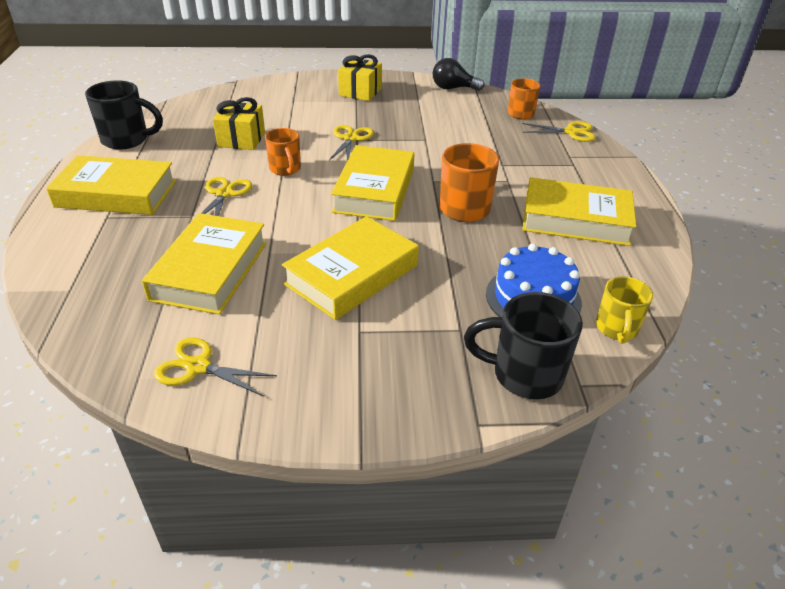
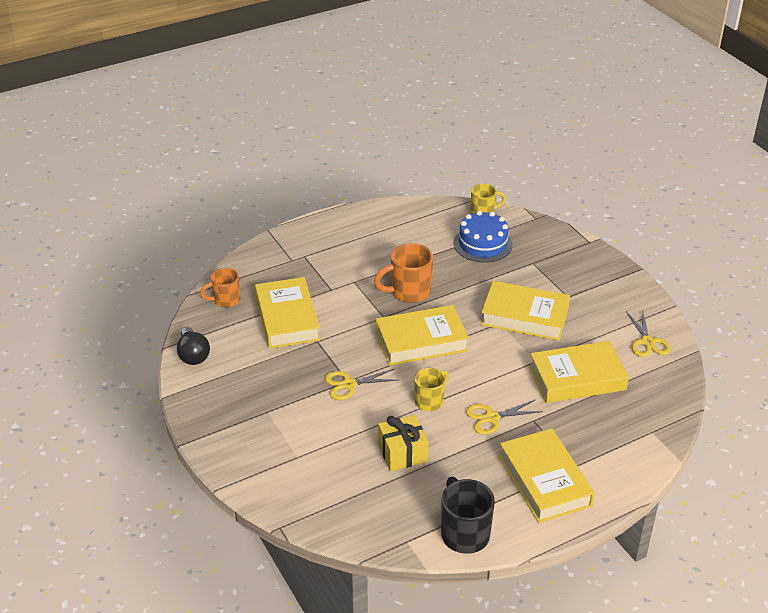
camera: 115 degrees left, 0 degrees up
(285, 169) = (430, 401): orange mug -> yellow mug
(360, 92) = (243, 416): yellow gift -> none
(524, 375) = (545, 235): black mug -> none
(571, 132) = (246, 266): yellow scissors -> none
(575, 219) = (384, 243): yellow book -> yellow book (287, 318)

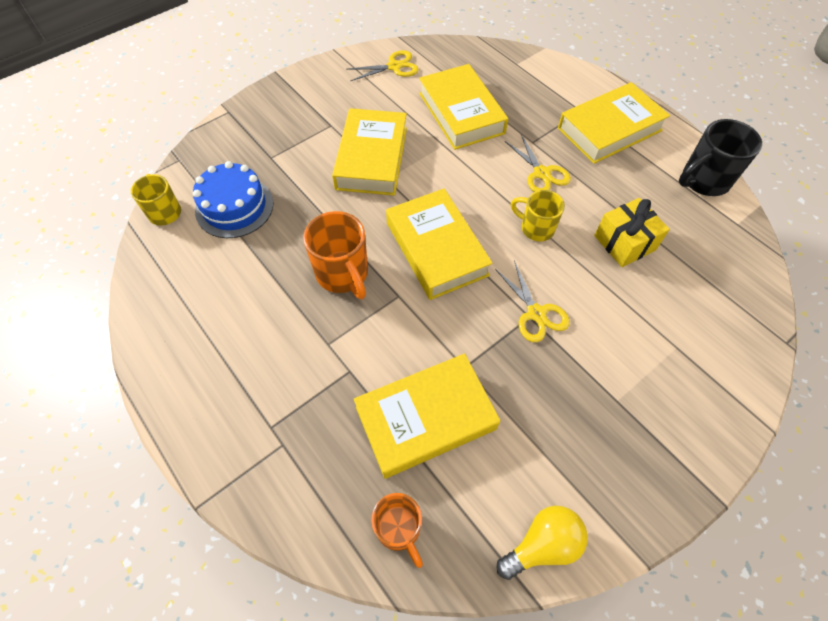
camera: 100 degrees left, 20 degrees up
(193, 355) = (542, 544): black light bulb -> yellow light bulb

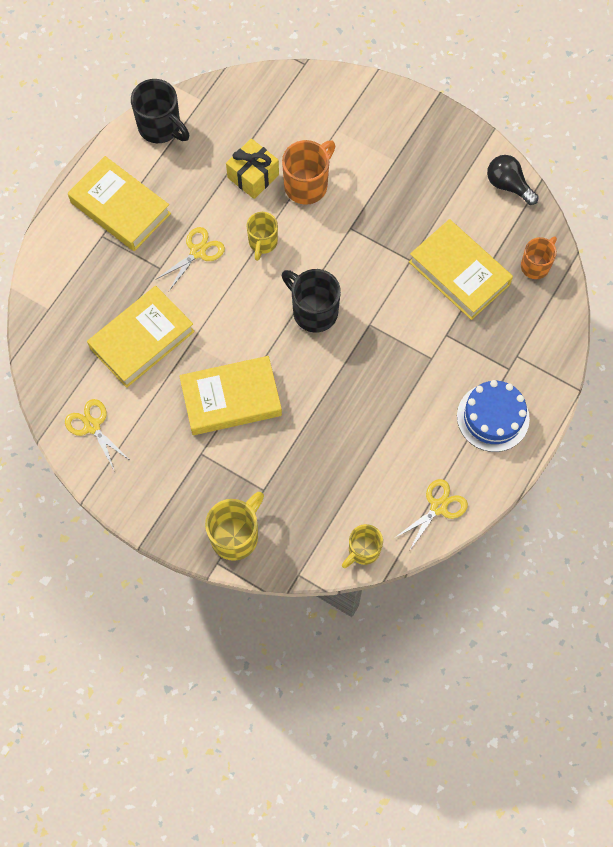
camera: 110 degrees left, 10 degrees up
(234, 207) = (333, 492): blue cake -> blue cake (493, 417)
(243, 128) = (236, 535): none -> yellow mug
(343, 274) = (366, 372): orange mug -> orange mug (307, 185)
(436, 249) = (313, 311): yellow book -> black mug
(536, 313) = (345, 224): yellow scissors -> yellow scissors (438, 507)
(542, 544) = (508, 185): yellow light bulb -> black light bulb

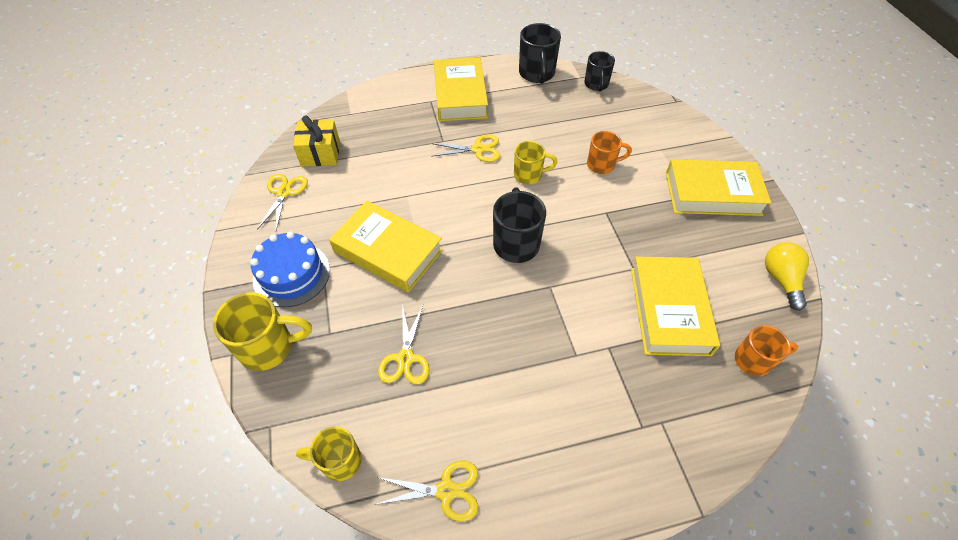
camera: 45 degrees right, 15 degrees down
(142, 340) = (379, 170): yellow book -> yellow book (712, 193)
(223, 98) = (596, 85): none -> black mug
(253, 176) = (567, 135): yellow gift -> yellow gift (320, 153)
(262, 242) = (529, 175): yellow mug -> yellow mug turned 150 degrees counterclockwise
(307, 185) = (602, 165): orange mug -> orange mug, size x0.66
(331, 459) = (405, 358): none -> yellow scissors
(493, 417) = (583, 456): blue cake -> blue cake (291, 274)
(508, 185) = (781, 279): black light bulb -> yellow light bulb

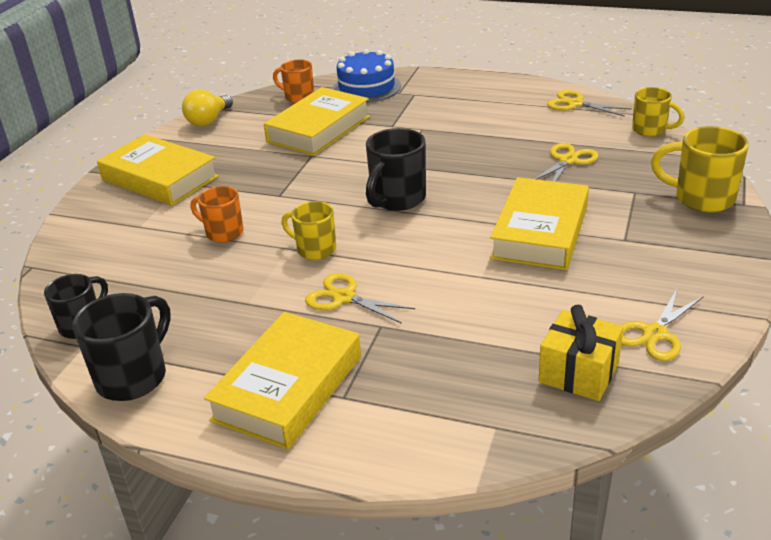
camera: 145 degrees left, 20 degrees down
(291, 274) = (664, 244): blue cake -> blue cake (366, 87)
(388, 251) = (540, 232): yellow book -> yellow book turned 45 degrees clockwise

